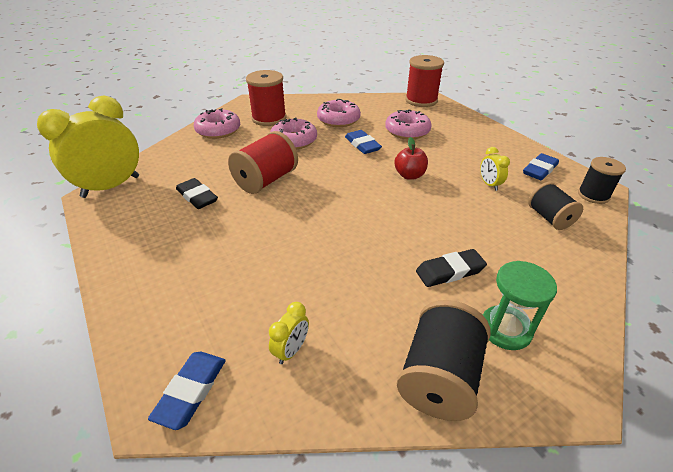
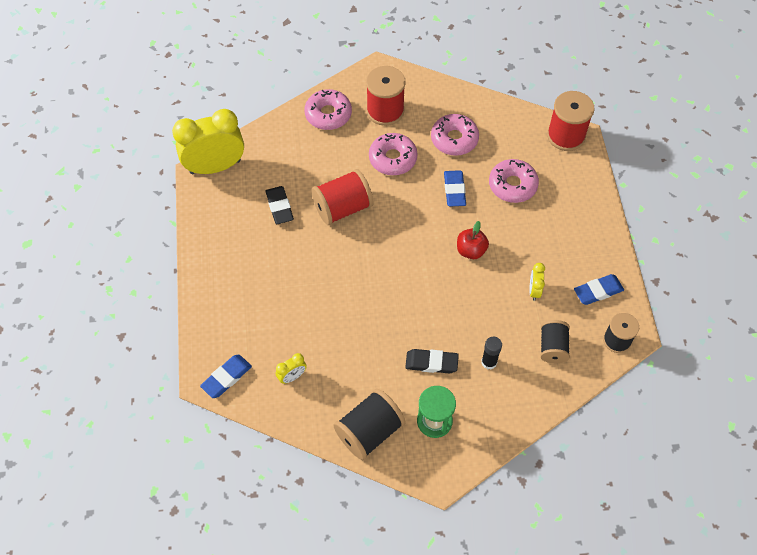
camera: 25 degrees right, 20 degrees up
(506, 249) = (489, 362): none -> black glue stick

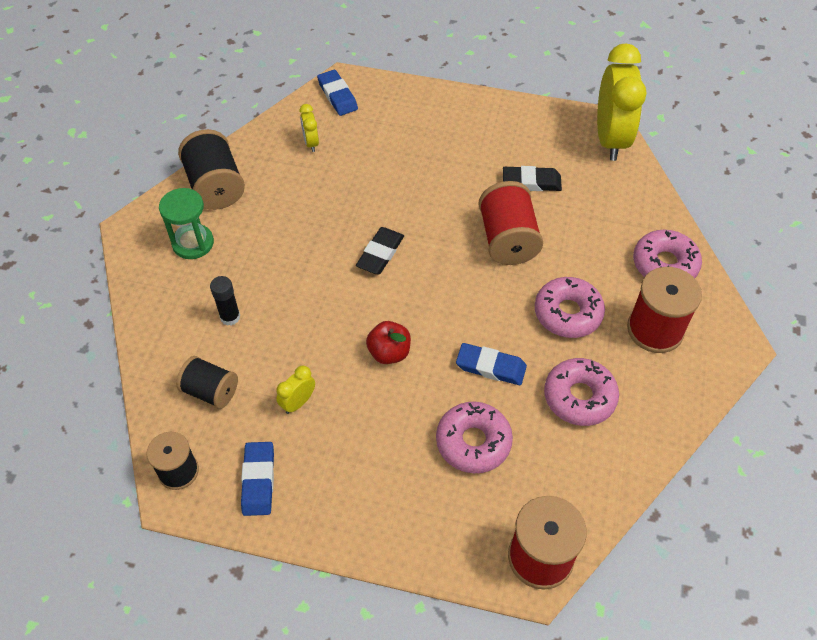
camera: 110 degrees right, 5 degrees down
(431, 363) = (260, 262): black eraser -> black eraser (380, 253)
(534, 290) = (298, 402): yellow clock -> yellow clock turned 75 degrees counterclockwise

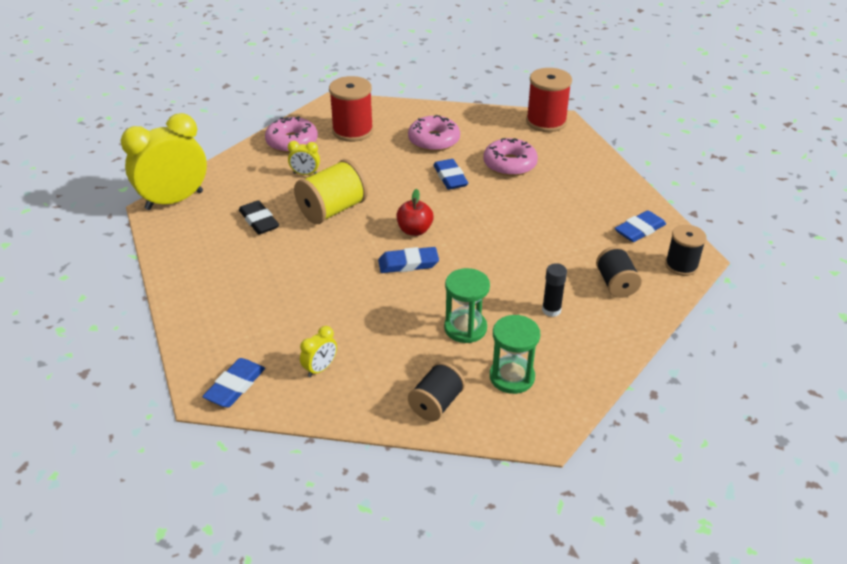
camera: 125 degrees left, 15 degrees down
(215, 186) = (436, 404): black spool -> black spool, size x0.65
(268, 246) = (465, 328): none -> green hourglass
(298, 402) = (572, 241): yellow clock -> yellow clock (305, 174)
(380, 253) = (408, 263): black eraser -> blue eraser
(389, 353) = (488, 221): red apple -> red apple (414, 230)
(507, 239) = (332, 210): red spool -> yellow spool
(568, 313) = (374, 164): pink donut -> none

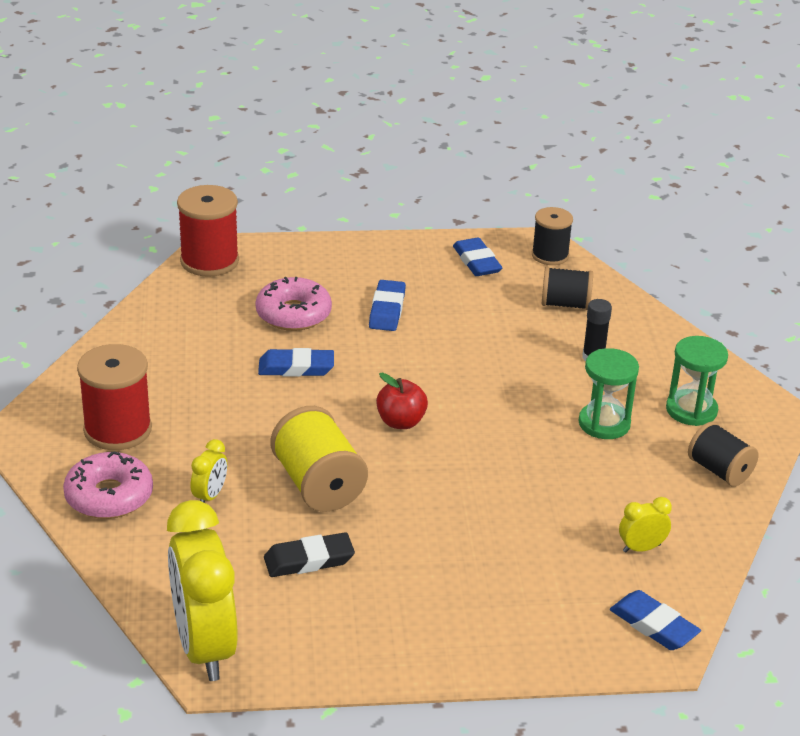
camera: 75 degrees left, 5 degrees down
(320, 368) = (641, 548): yellow clock -> yellow clock turned 75 degrees counterclockwise
(408, 263) = (468, 441): blue eraser -> blue eraser (387, 310)
(434, 140) = (195, 361): pink donut -> none

